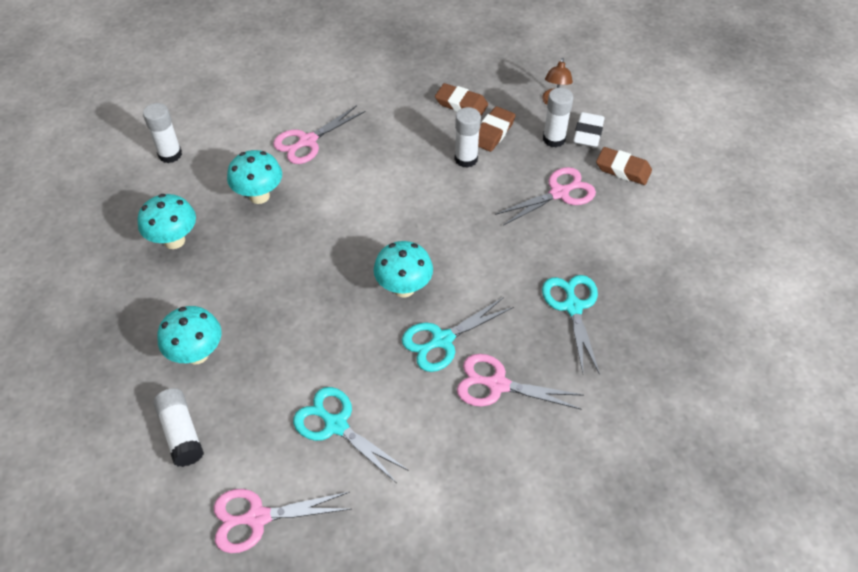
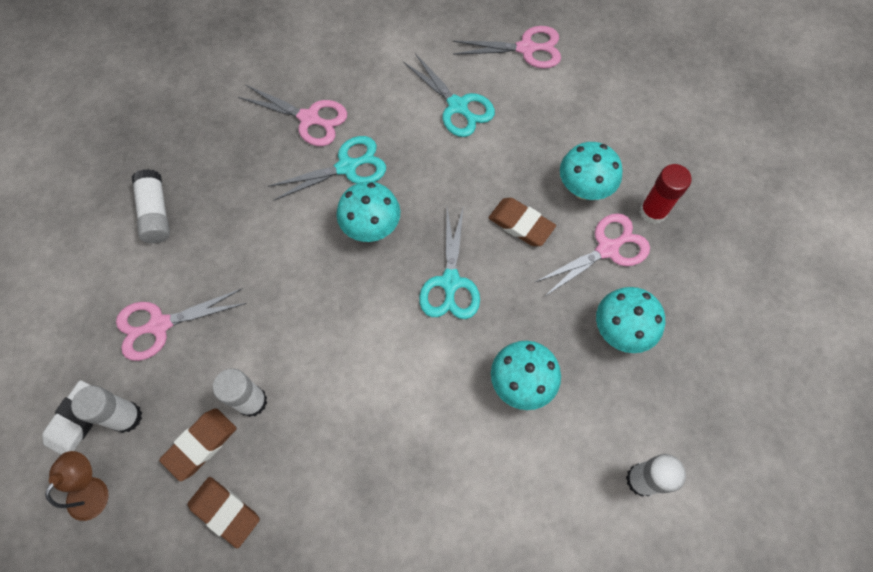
camera: 170 degrees left, 15 degrees up
(128, 342) = (653, 211): none -> red glue stick
(181, 433) = (591, 119): white glue stick -> white glue stick (156, 213)
(307, 141) = (453, 472): pink scissors -> pink scissors (607, 249)
(573, 307) = (210, 181): turquoise scissors -> turquoise scissors (450, 282)
(623, 169) = (66, 349): brown eraser -> brown eraser (521, 224)

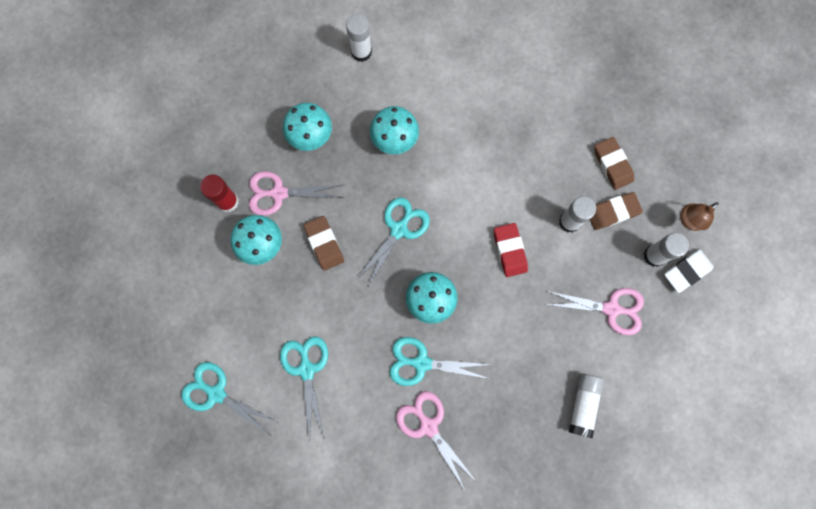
camera: 150 degrees left, 10 degrees up
(309, 327) = (510, 251): none -> red eraser
(526, 48) = (216, 393): pink scissors -> turquoise scissors

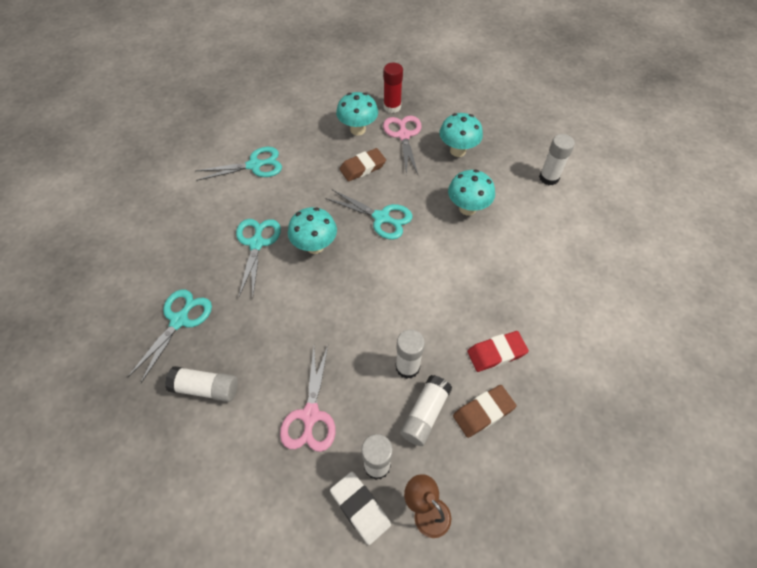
camera: 85 degrees right, 20 degrees down
(216, 393) = (238, 116): turquoise scissors -> turquoise scissors (179, 320)
(428, 426) = (198, 252): pink scissors -> none
(510, 251) = (369, 310): red eraser -> red eraser (496, 353)
(612, 212) = (425, 414): brown eraser -> white glue stick

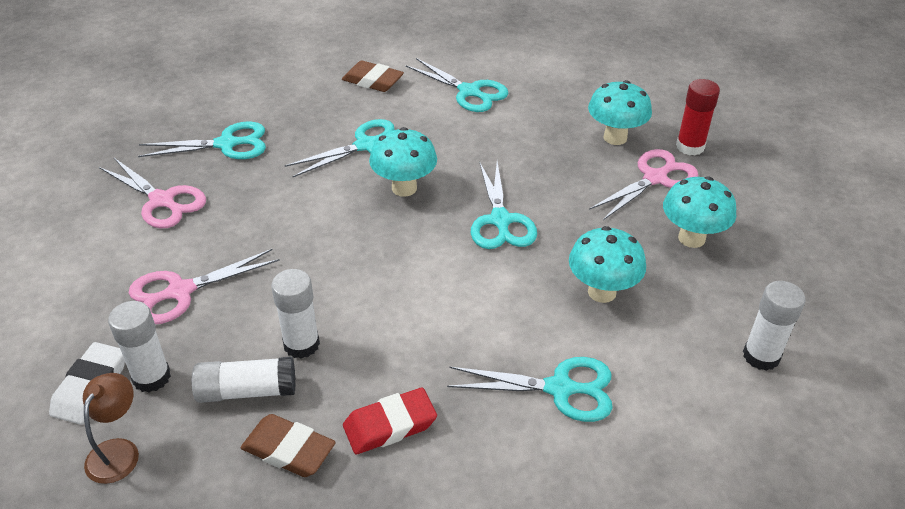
camera: 55 degrees right, 15 degrees down
(206, 388) = (162, 201): white glue stick -> pink scissors
(362, 167) = (560, 169): brown eraser -> brown eraser (373, 81)
(496, 353) = (390, 425): red eraser -> red eraser turned 60 degrees counterclockwise
(519, 265) = (559, 388): none -> turquoise scissors

